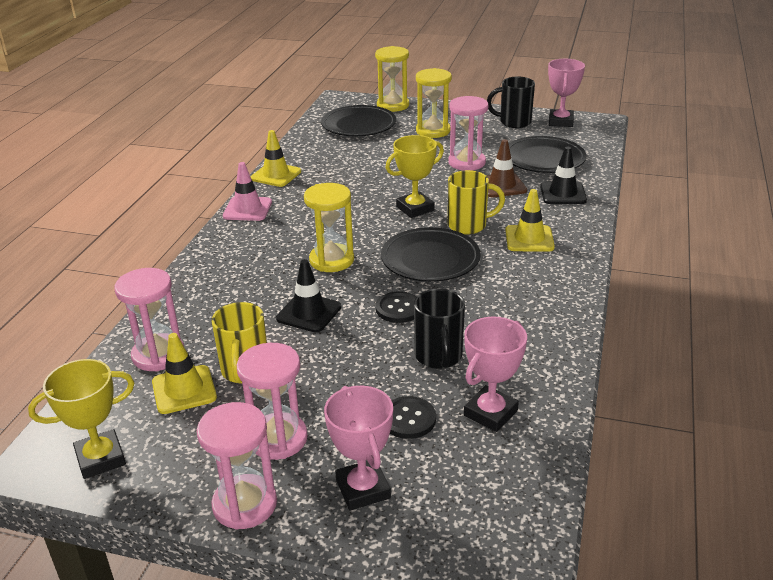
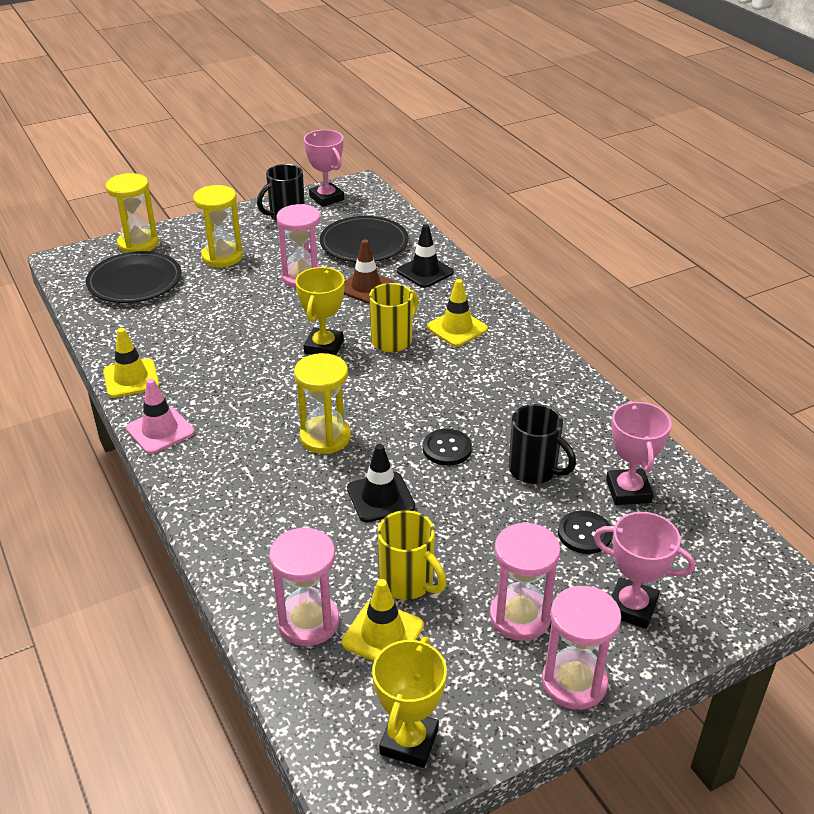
camera: 45 degrees left, 5 degrees up
(430, 259) = (407, 389): black plate -> none

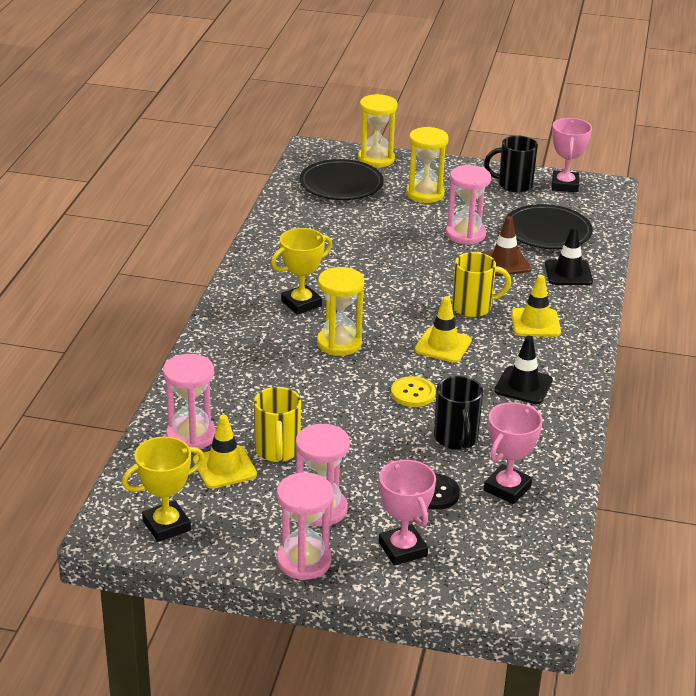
camera: 40 degrees right, 5 degrees down
(131, 378) = (261, 245): yellow traffic cone -> yellow traffic cone (443, 345)
(160, 430) = (240, 285): pink traffic cone -> none
(324, 347) = (416, 288): yellow trophy -> yellow trophy (301, 303)
(380, 497) = (326, 396): black traffic cone -> black traffic cone (523, 386)
(447, 448) = (413, 393): black button -> yellow button

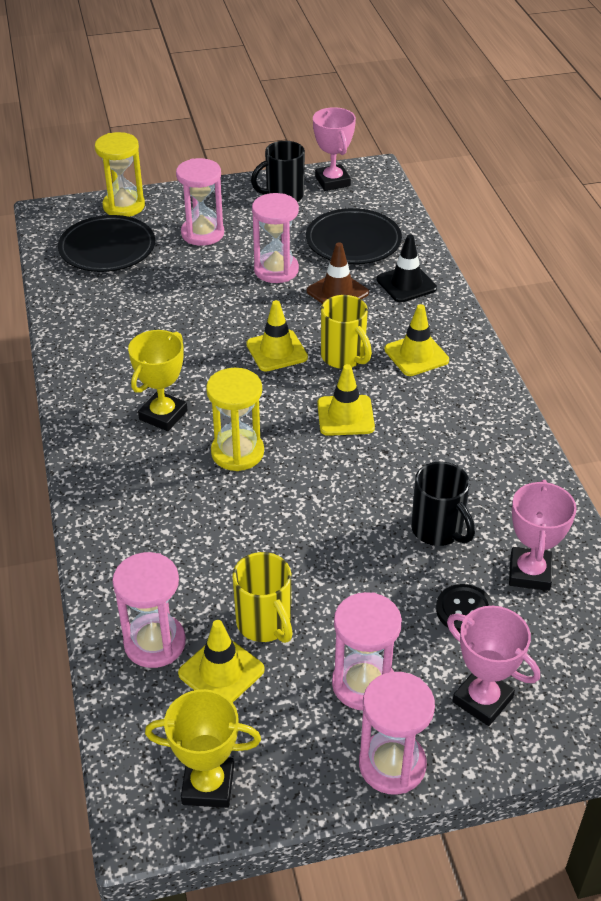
camera: 25 degrees left, 10 degrees up
(166, 525) = (208, 785): yellow trophy -> yellow trophy turned 60 degrees clockwise
(413, 393) = (356, 488): yellow button -> none
(422, 288) = (276, 351): none -> yellow traffic cone
(425, 194) = (202, 233): yellow hourglass -> pink hourglass
(473, 307) = (344, 357): yellow mug -> yellow mug turned 90 degrees clockwise
(523, 386) = (457, 436): black traffic cone -> none

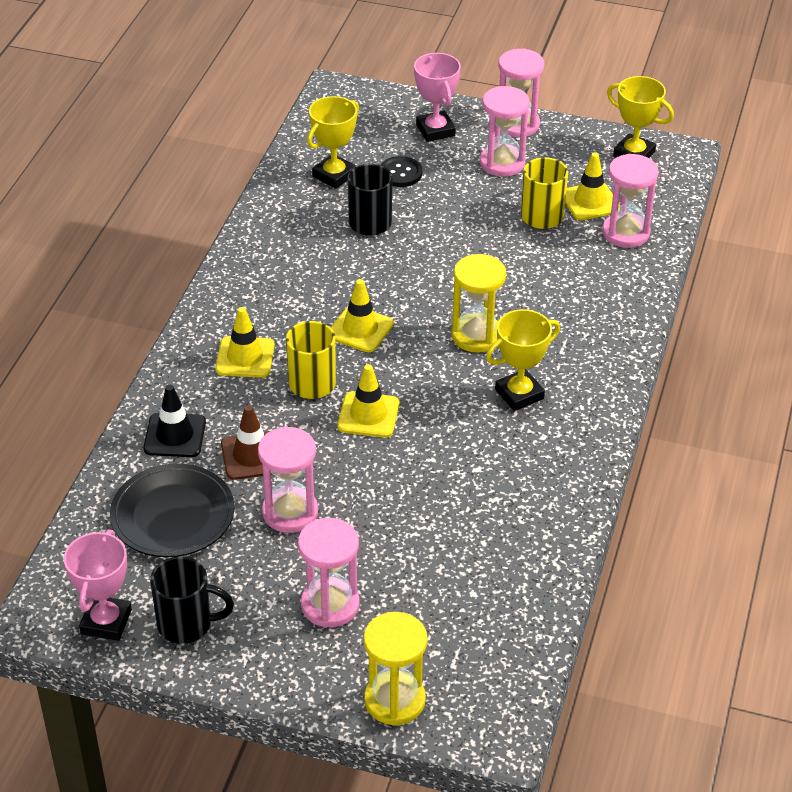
camera: 150 degrees left, 0 degrees up
(107, 248) = (457, 632): black plate -> none
(529, 573) = (334, 175): pink trophy -> yellow trophy

